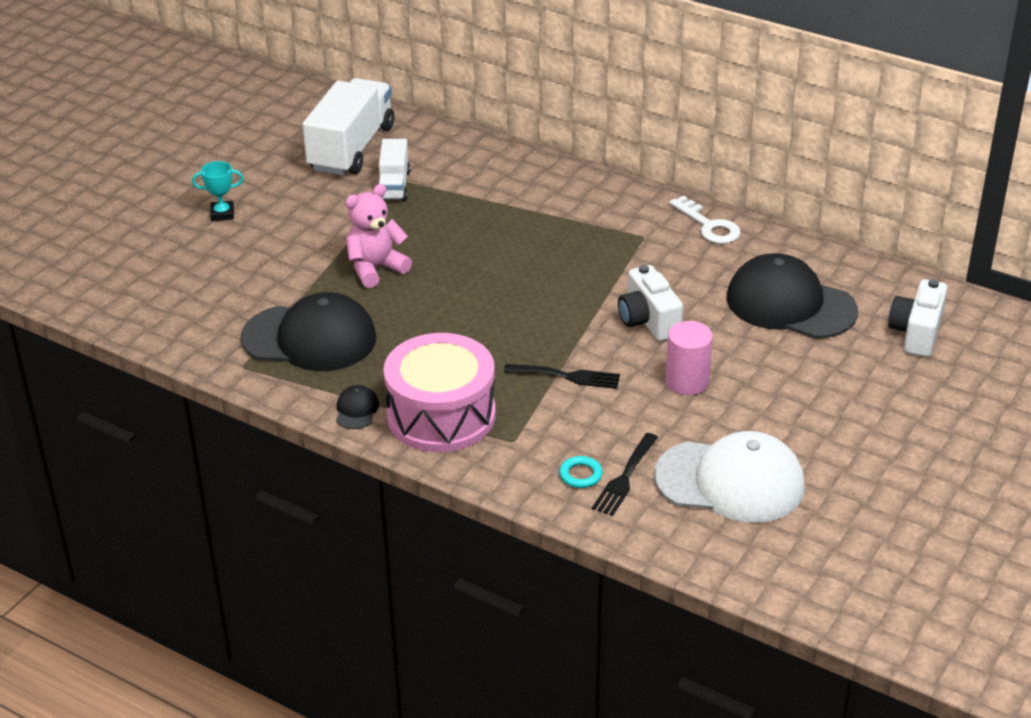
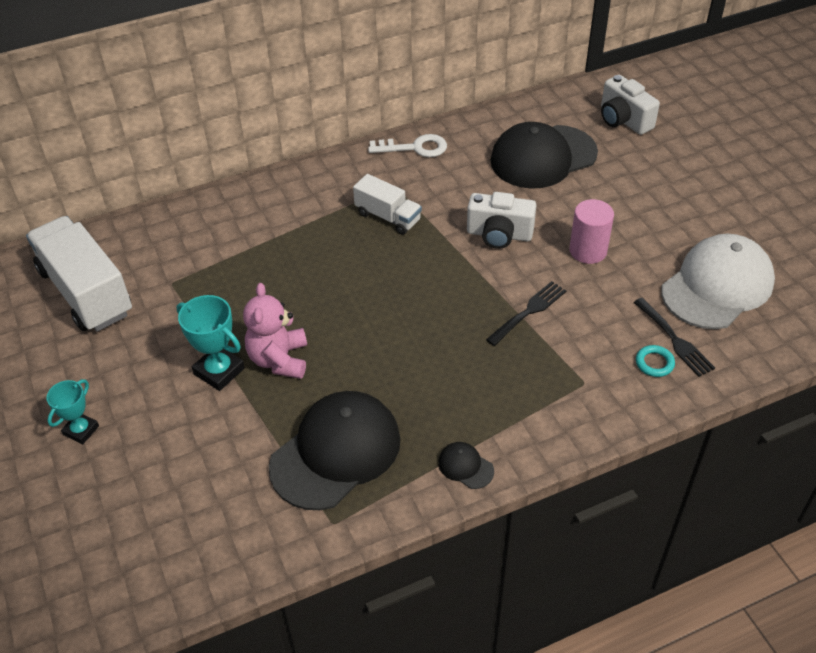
camera: 55 degrees left, 10 degrees up
(335, 246) = (219, 371): none -> turquoise trophy
(394, 186) = (173, 291): white truck -> white truck (388, 217)
(441, 415) = (517, 412): pink drum -> none

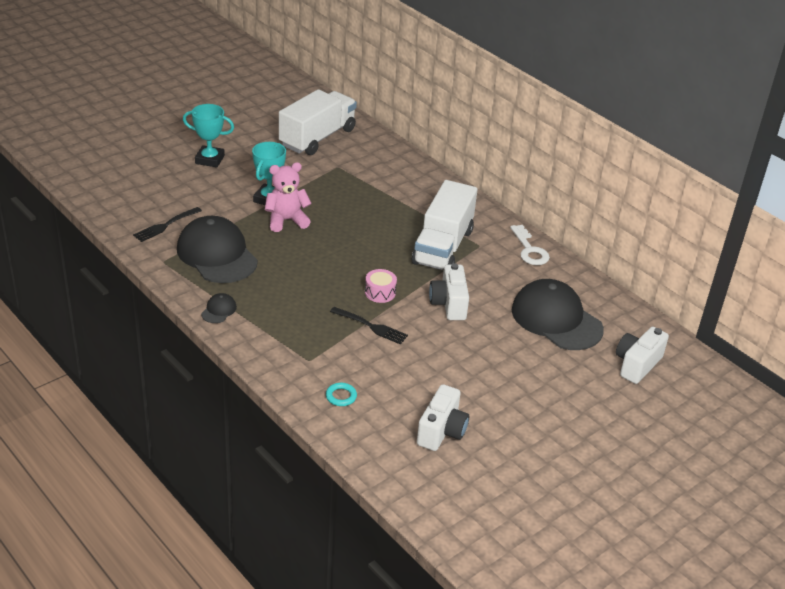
camera: 70 degrees right, 10 degrees down
(81, 430) = (210, 159): turquoise trophy -> turquoise trophy, size x1.50
(336, 452) = (217, 255): black cap -> black cap turned 150 degrees counterclockwise
(388, 217) = (443, 247): white truck -> white truck, size x1.83
(464, 291) = (380, 292): none -> pink drum
(588, 251) = (452, 353): pink cylinder -> none
(674, 339) = (370, 407): black fork -> black fork (165, 225)
(717, 286) = (442, 431): white cap -> white camera

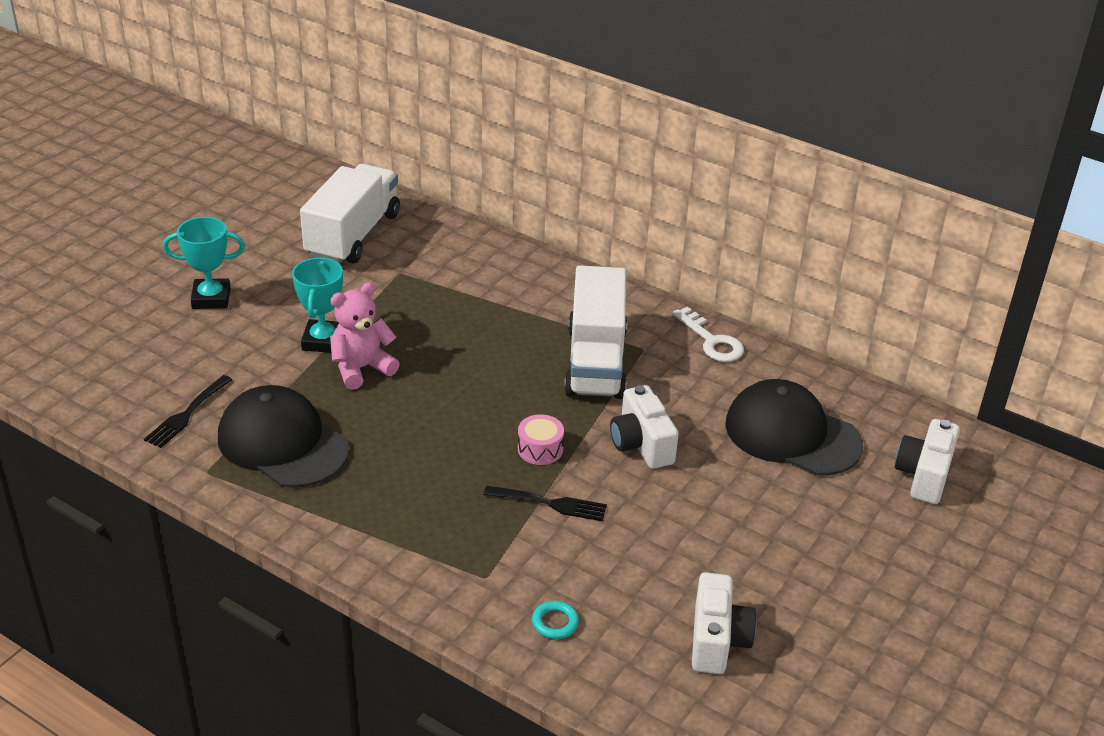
camera: 15 degrees left, 0 degrees up
(219, 310) = (321, 530): black cap -> none

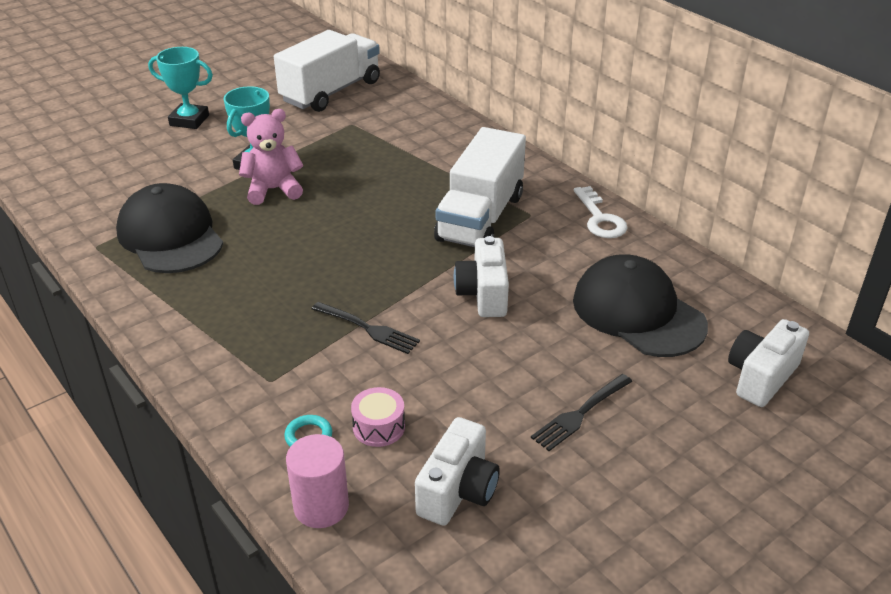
camera: 20 degrees right, 0 degrees up
(187, 414) = (111, 200): black fork -> black fork (580, 414)
(540, 449) = (387, 281): pink drum -> pink drum (379, 427)
(604, 684) = (321, 506): none -> pink cylinder

